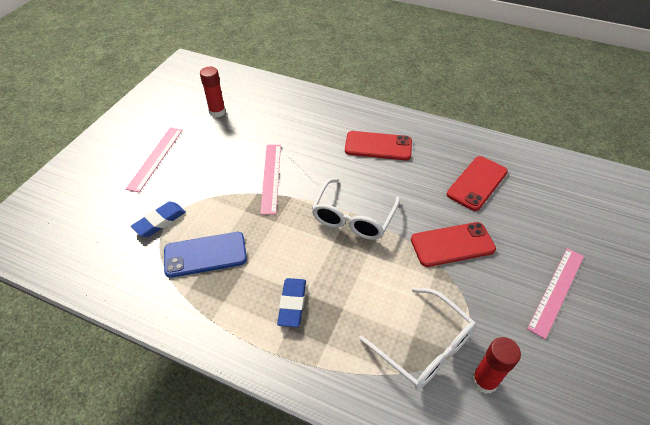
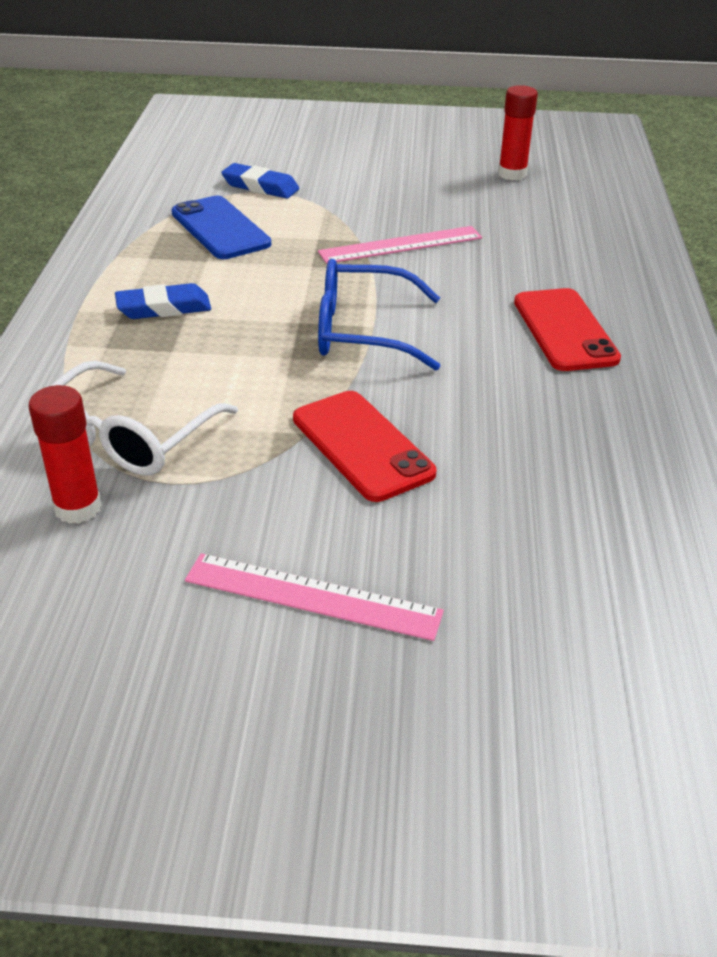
camera: 70 degrees right, 10 degrees down
(155, 158) = (374, 156): pink ruler -> none
(353, 218) = (362, 331): white glasses -> blue glasses
(477, 183) = (556, 464): red phone -> none

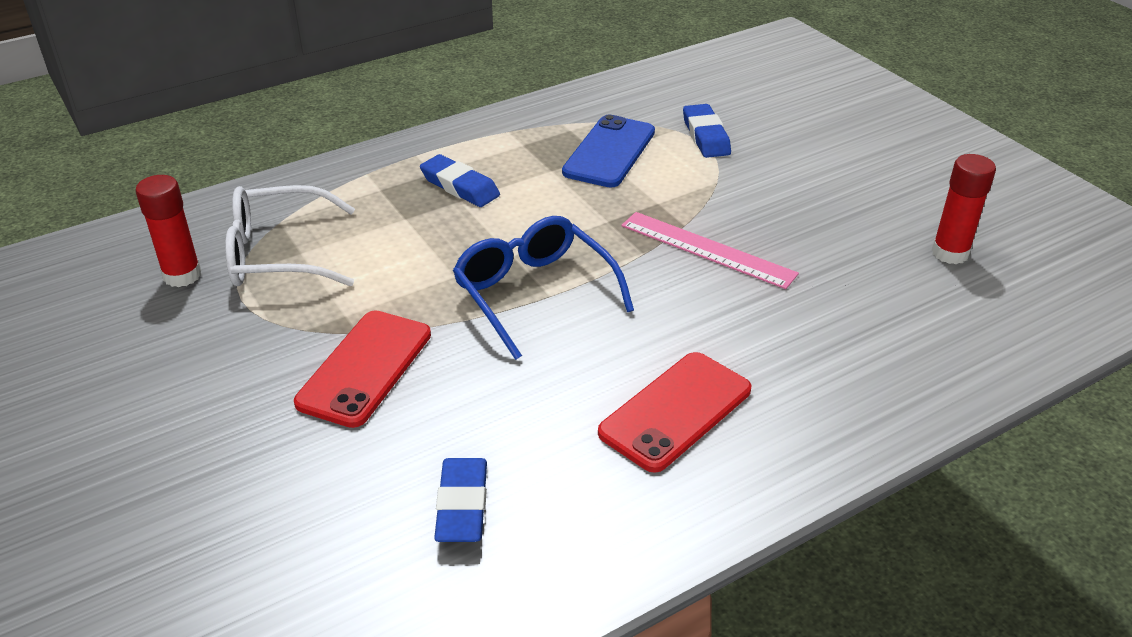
camera: 55 degrees right, 0 degrees up
(312, 596) = (157, 427): pink ruler -> none
(579, 457) = (462, 505): none -> blue eraser

